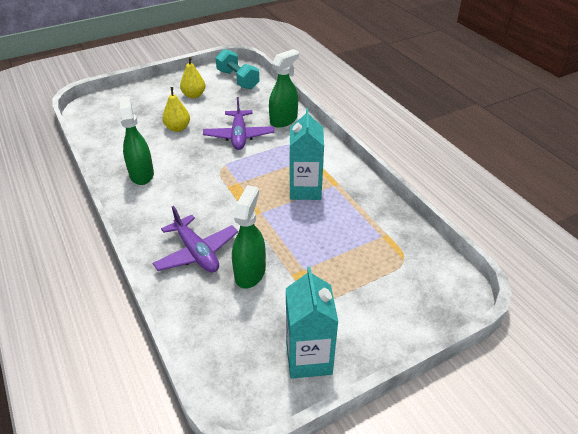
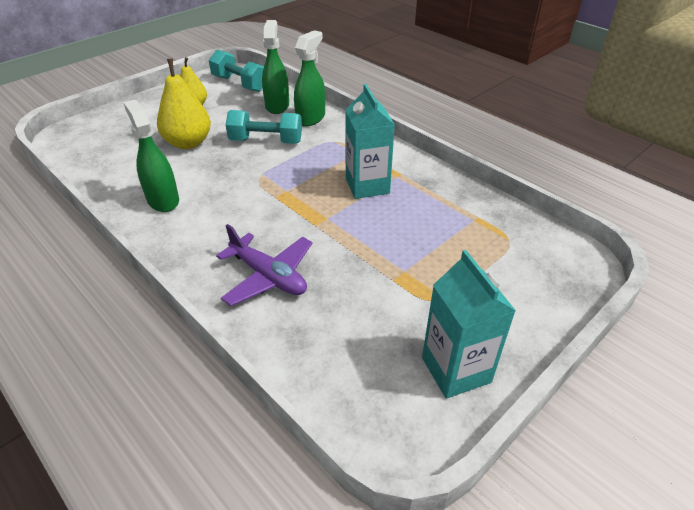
camera: 15 degrees left, 0 degrees up
(178, 128) = (188, 143): yellow pear -> yellow pear, size x1.55
(239, 136) = (266, 141): purple plane -> turquoise dumbbell
(250, 272) = (343, 287): green spray bottle -> green spray bottle (277, 106)

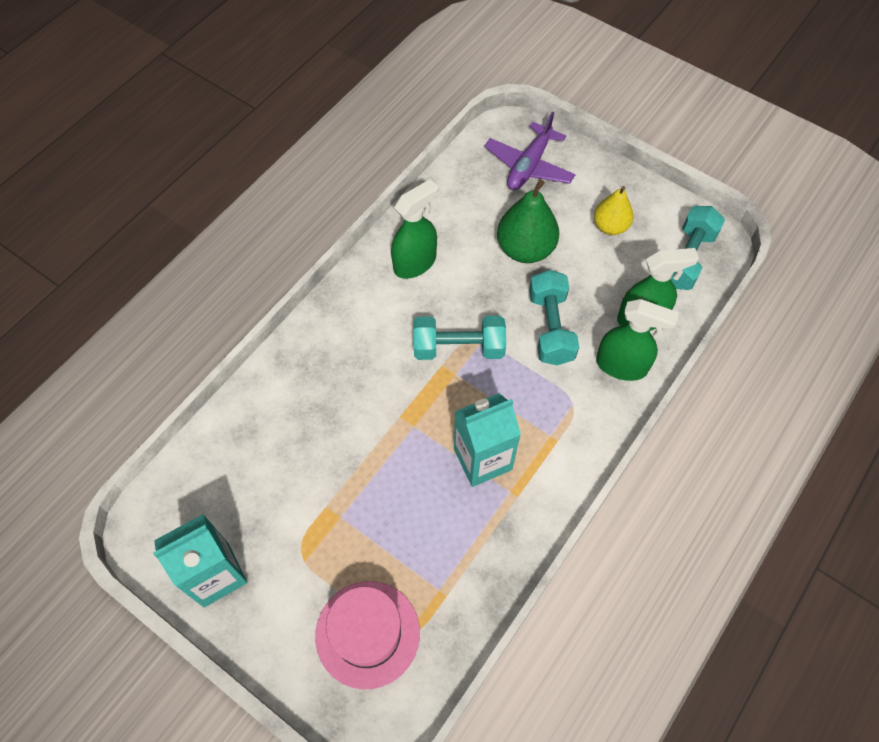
camera: 80 degrees right, 20 degrees up
(188, 143) = (525, 249): yellow pear -> green pear
(262, 186) = (458, 347): none -> turquoise dumbbell
(268, 276) = (316, 390): purple plane -> purple plane (529, 166)
(511, 263) = (367, 634): none -> pink hat

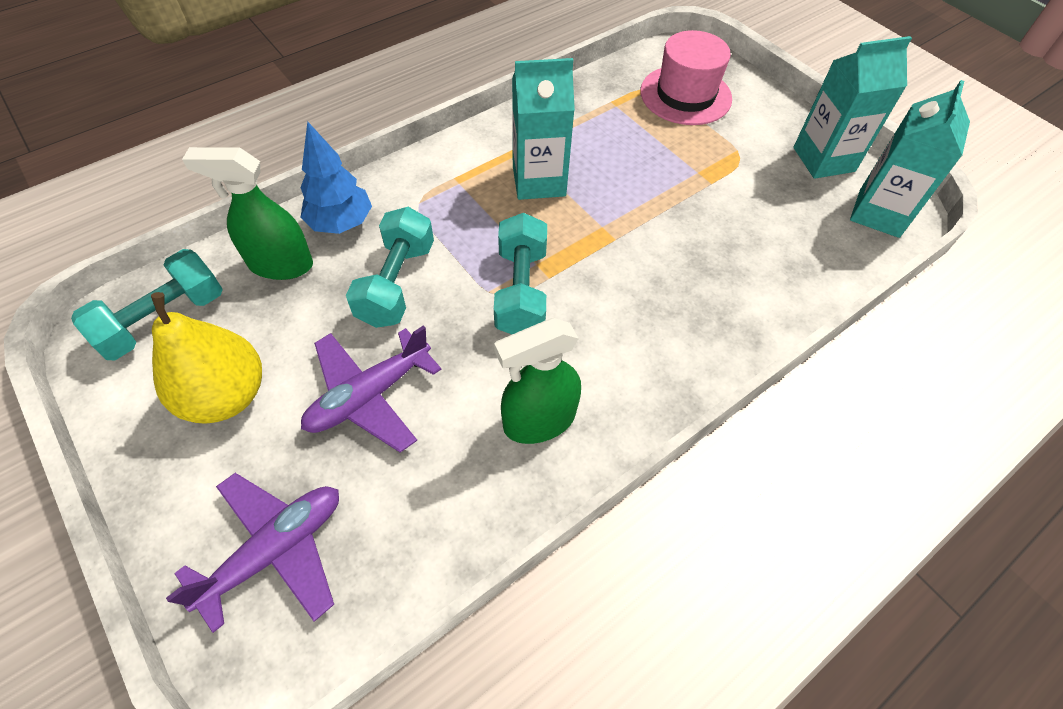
camera: 165 degrees left, 5 degrees down
(168, 516) = (879, 213): none -> turquoise carton
(458, 347) = (521, 291): turquoise dumbbell -> turquoise dumbbell turned 75 degrees clockwise
(525, 249) = (369, 396): green pear -> purple plane
(610, 226) = (226, 395): yellow pear -> yellow pear, size x1.55
(621, 365) = (341, 223): green spray bottle -> blue tree

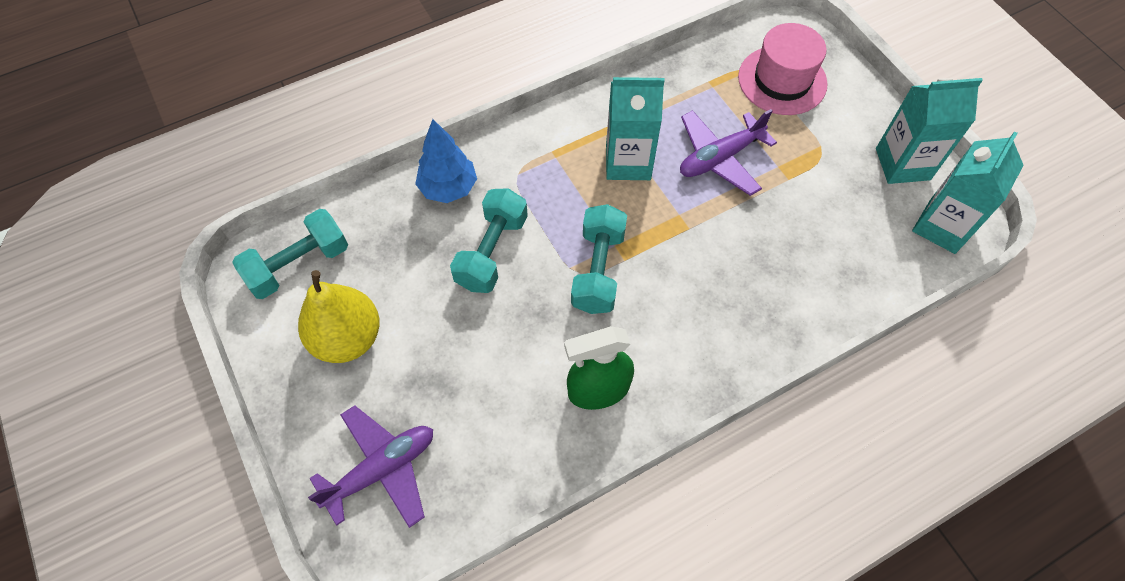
camera: 10 degrees right, 5 degrees up
(280, 264) = (395, 223): green spray bottle -> none
(369, 396) = (461, 352): purple plane -> purple plane (719, 158)

